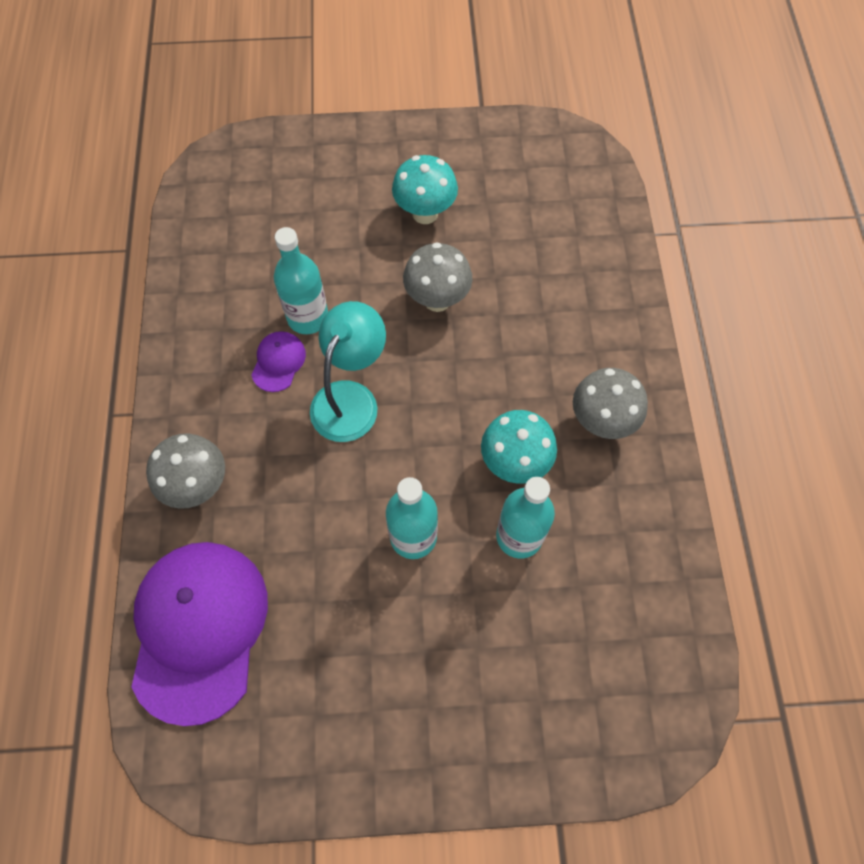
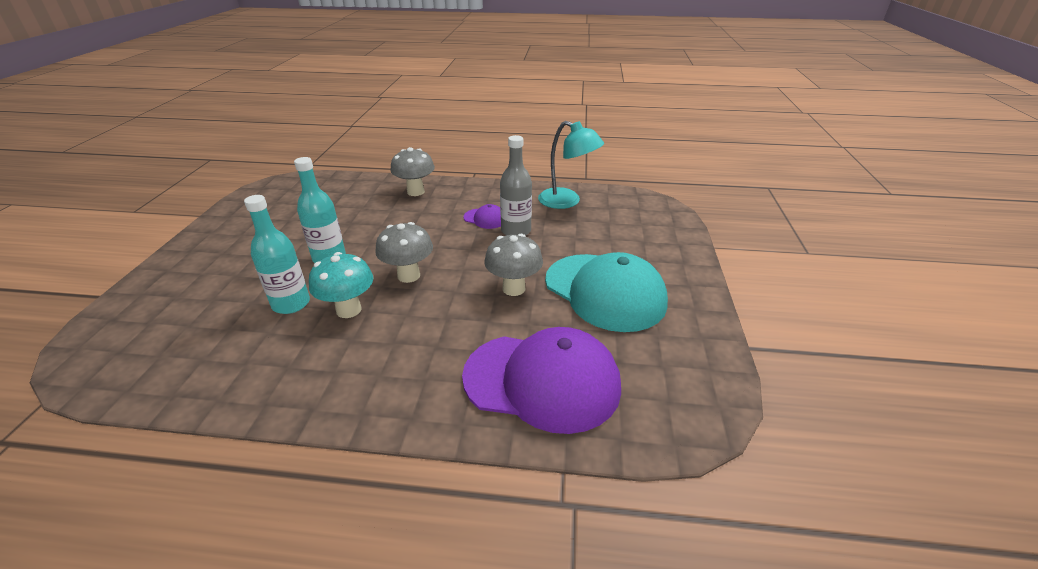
camera: 100 degrees right, 30 degrees down
(199, 629) = (335, 189): purple cap -> purple cap (542, 381)
(308, 317) = (516, 231): turquoise bottle -> grey bottle
(351, 398) = (444, 242): turquoise lamp -> turquoise lamp (567, 201)
(425, 213) = (604, 291): turquoise mushroom -> turquoise cap
(601, 422) = (351, 368): grey mushroom -> grey mushroom (408, 275)

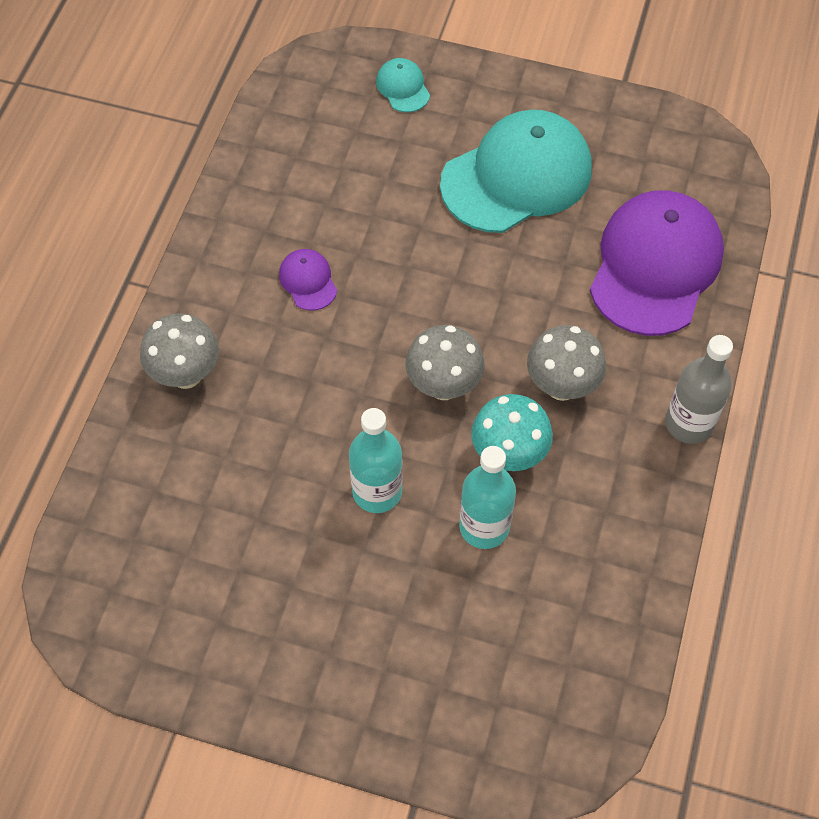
camera: 80 degrees left, 25 degrees up
(485, 219) = (308, 281): purple cap -> purple cap turned 60 degrees counterclockwise
(513, 288) = (494, 268): grey mushroom -> grey mushroom (561, 386)
(516, 231) = (354, 246): grey bottle -> grey bottle (689, 423)
(567, 201) = (281, 166): turquoise lamp -> none
(657, 235) = (403, 87): none -> turquoise cap

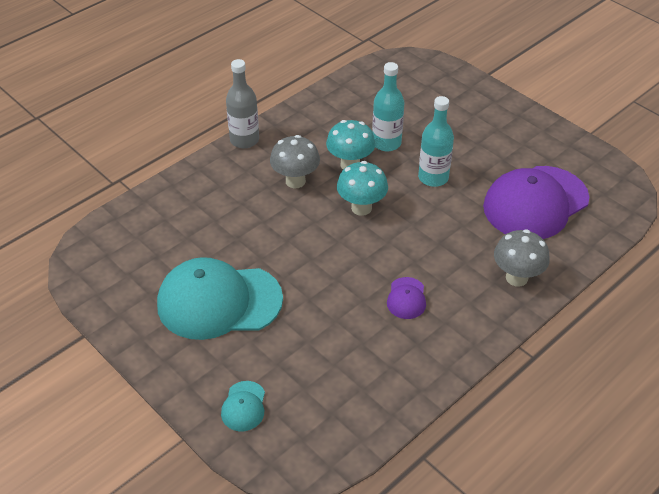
camera: 150 degrees left, 15 degrees down
(443, 386) = (361, 208): grey mushroom -> turquoise mushroom
(655, 266) = (186, 214): purple cap -> purple cap (535, 203)

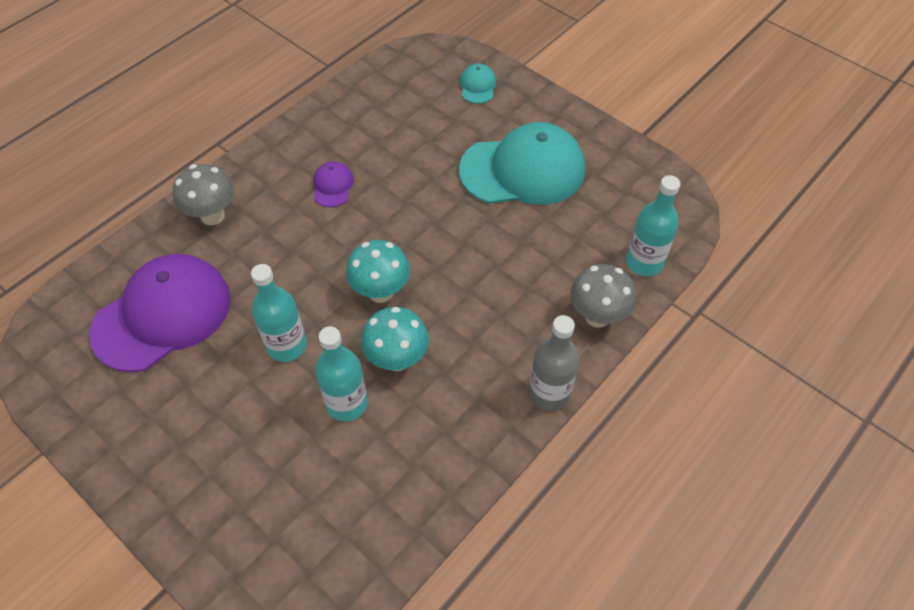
camera: 175 degrees right, 10 degrees up
(139, 215) = (644, 262): none -> turquoise bottle
(295, 181) = (467, 326): grey mushroom -> grey mushroom (597, 316)

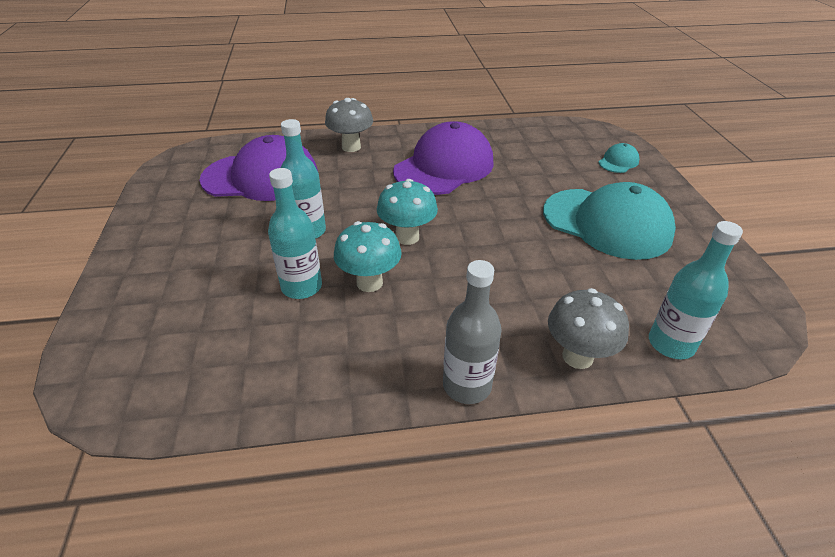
camera: 40 degrees right, 15 degrees down
(332, 186) = (444, 167): purple cap -> purple cap, size x2.36

